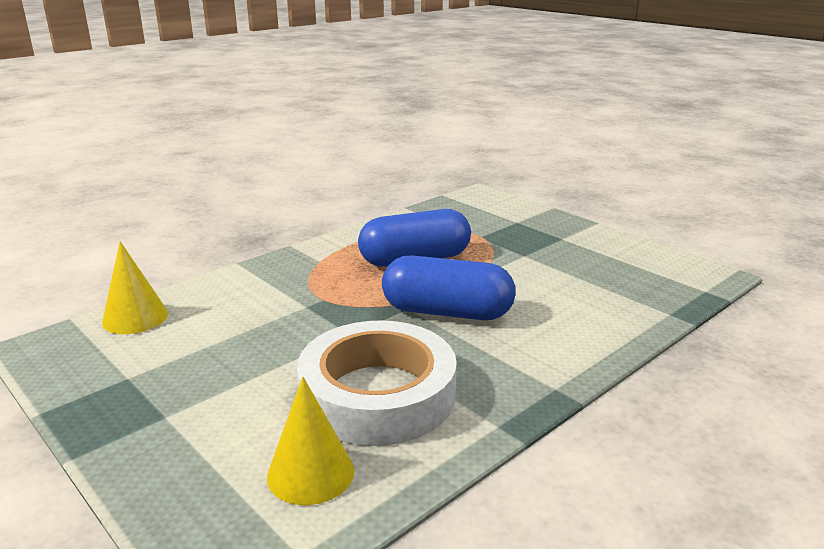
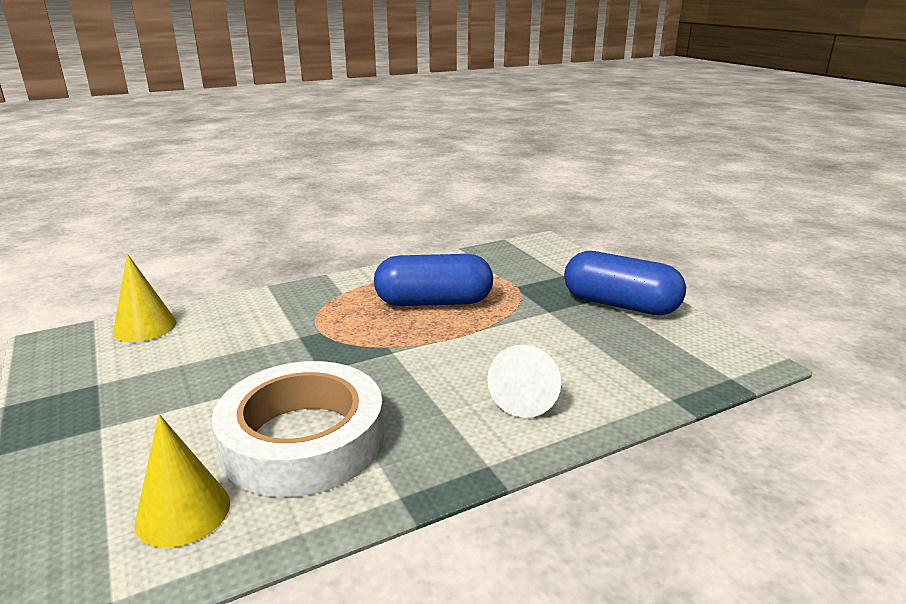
camera: 15 degrees right, 0 degrees up
(447, 312) = (429, 362): blue capsule -> blue capsule (620, 305)
(551, 328) = (526, 395): none -> white cone

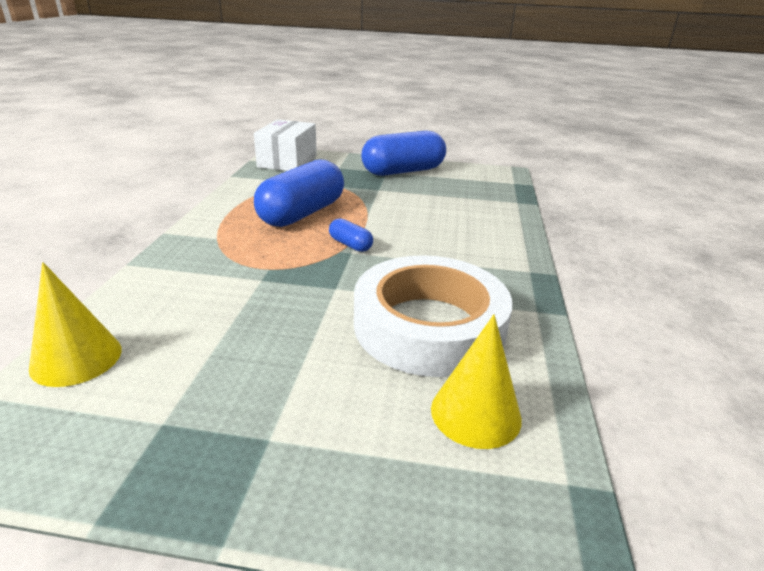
camera: 55 degrees left, 5 degrees up
(406, 346) = (350, 245): none -> blue capsule
(526, 395) = (469, 233): white cone -> none
(531, 251) = (287, 161): none -> white box

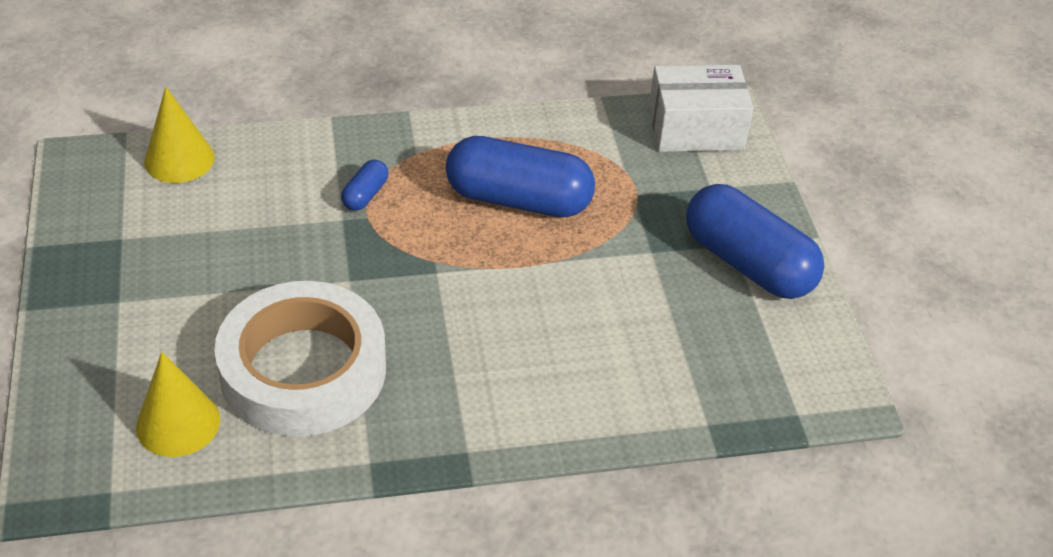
camera: 70 degrees right, 15 degrees up
(350, 245) = (454, 266): blue capsule -> blue capsule (365, 195)

